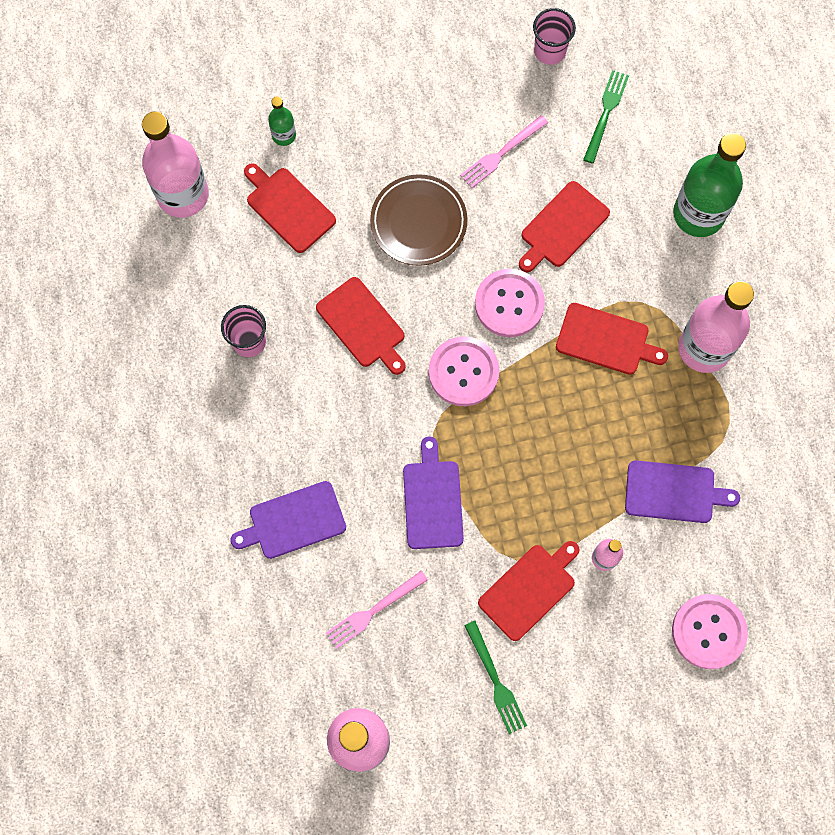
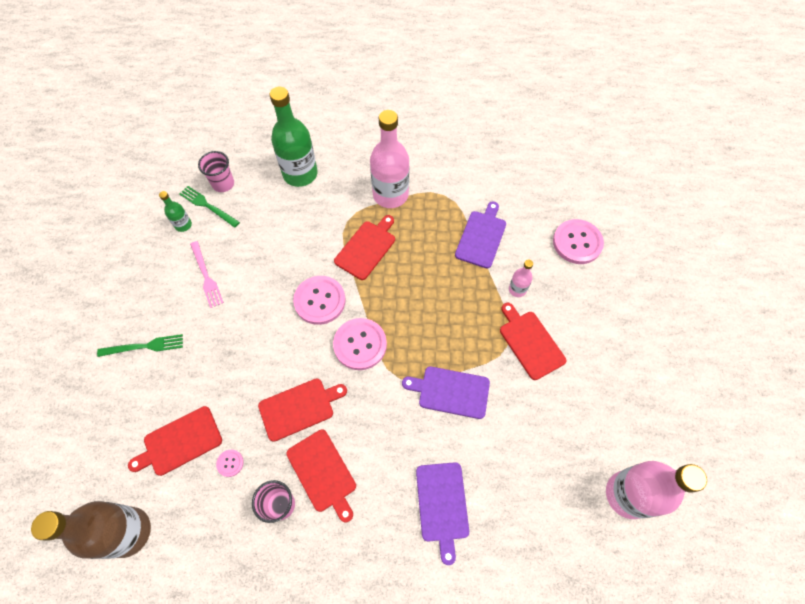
camera: 75 degrees left, 10 degrees down
(183, 195) = (128, 532): pink bottle -> brown bottle
(279, 271) = (230, 463): none -> pink button
(284, 135) = (117, 430): green bottle -> green bottle (183, 225)
(373, 611) = (526, 458): pink fork -> none
(418, 222) = (234, 346): brown plate -> none
(495, 681) = (592, 382): green fork -> green fork (144, 346)
(549, 51) = (146, 226): pink cup -> pink cup (223, 184)
(562, 227) = (277, 253): red cutting board -> red cutting board (323, 473)

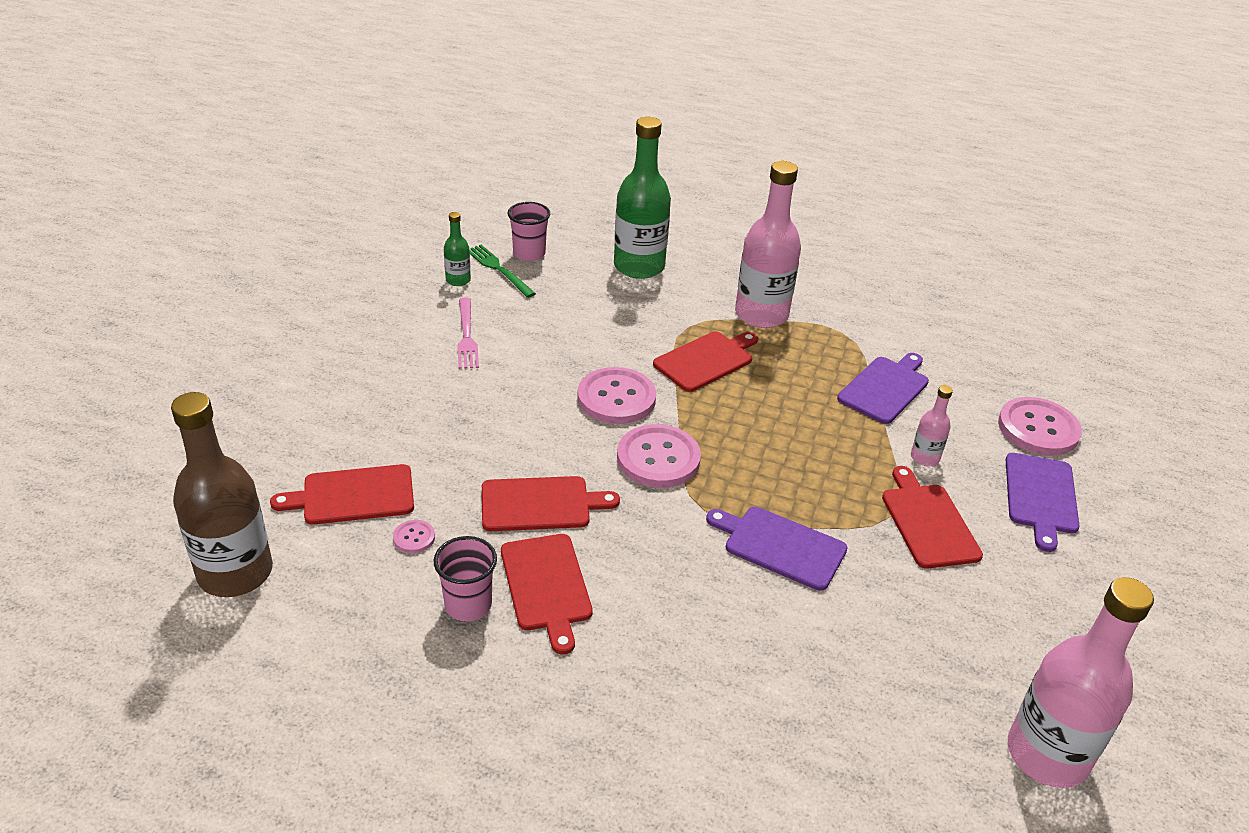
camera: 15 degrees right, 25 degrees down
(144, 346) = (351, 385): green fork -> none
(442, 505) = (721, 677): purple cutting board -> purple cutting board (1041, 497)

